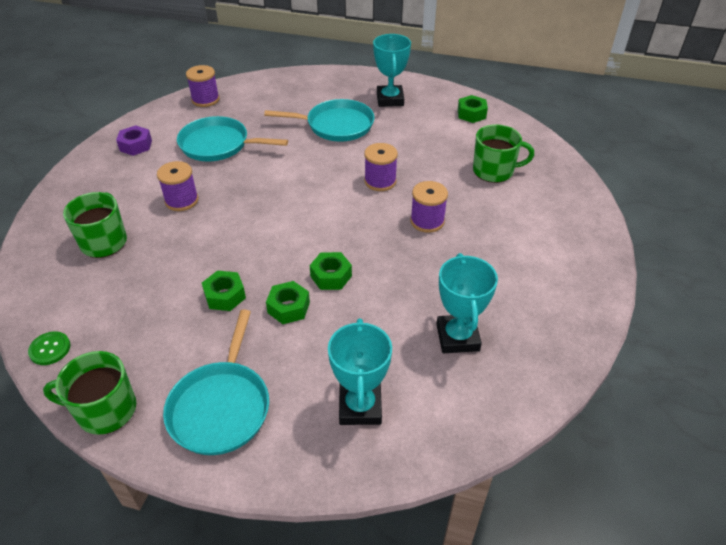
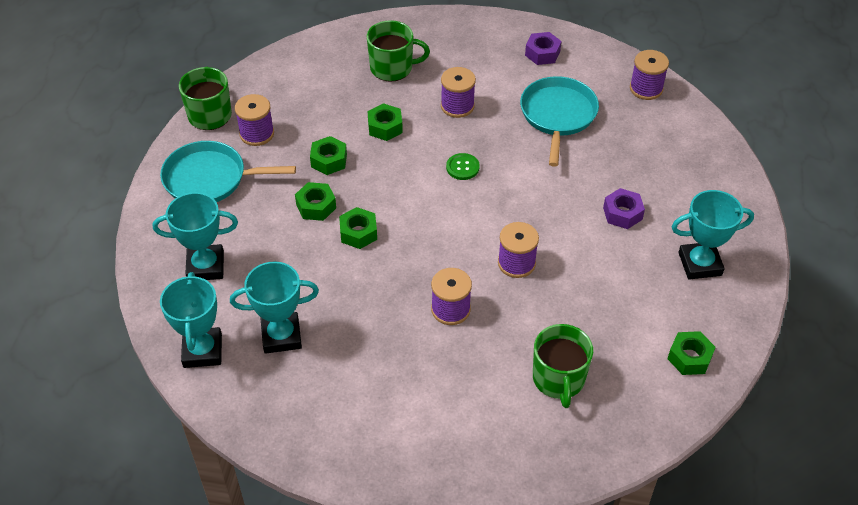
camera: 85 degrees right, 5 degrees up
(50, 349) = (268, 69): green button -> green button (462, 167)
(160, 360) = (257, 134): none -> purple spool
(191, 251) = (385, 127): none -> green nut
(336, 125) = (622, 213): turquoise pan -> purple nut
(478, 406) = (202, 351): none -> turquoise trophy

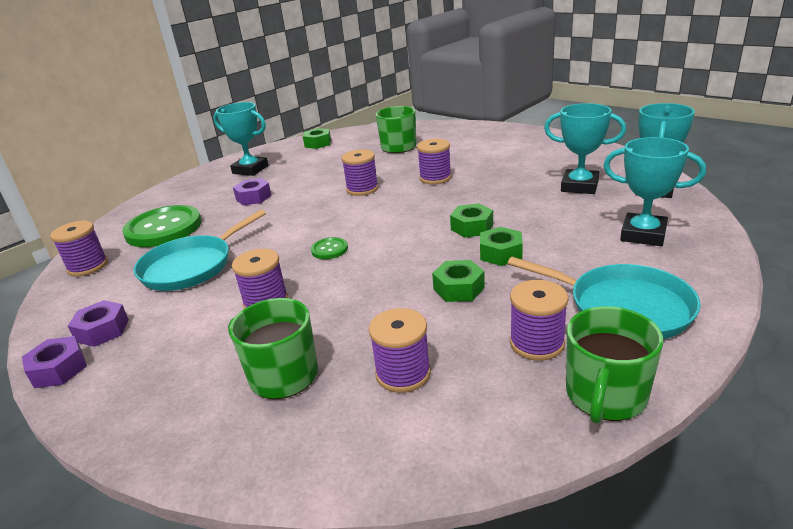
camera: 145 degrees left, 20 degrees down
(324, 91) = (403, 373): none -> purple spool
(385, 127) = (366, 304): green nut -> none
(529, 28) = (59, 369): none -> purple nut
(650, 144) = (163, 228): none -> green button

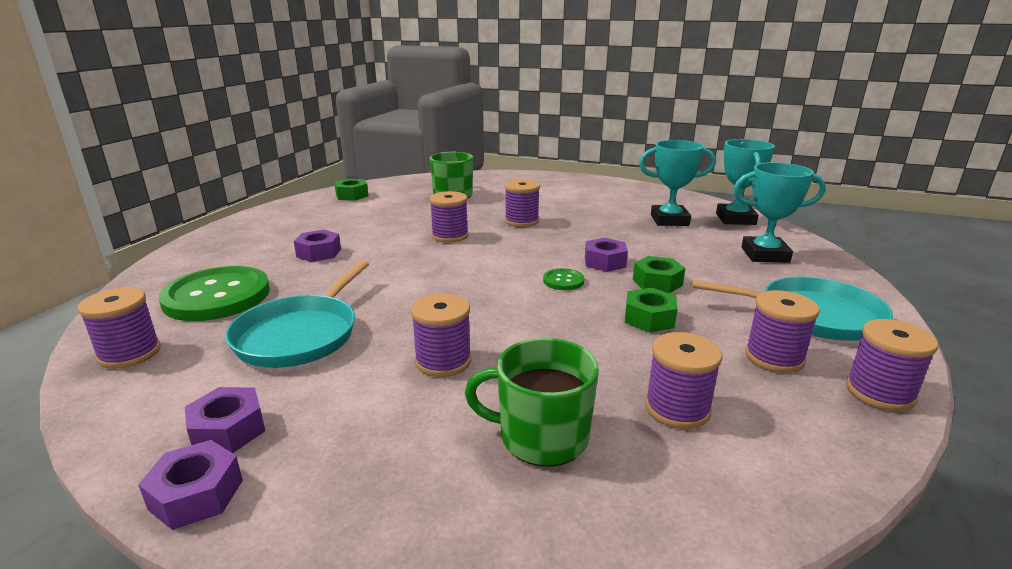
camera: 25 degrees left, 5 degrees down
(250, 170) = (287, 225): turquoise trophy -> none
(329, 249) = (469, 297): green button -> green button (563, 281)
(472, 227) = (605, 262): green nut -> purple nut
(605, 395) = (879, 392): green mug -> purple spool

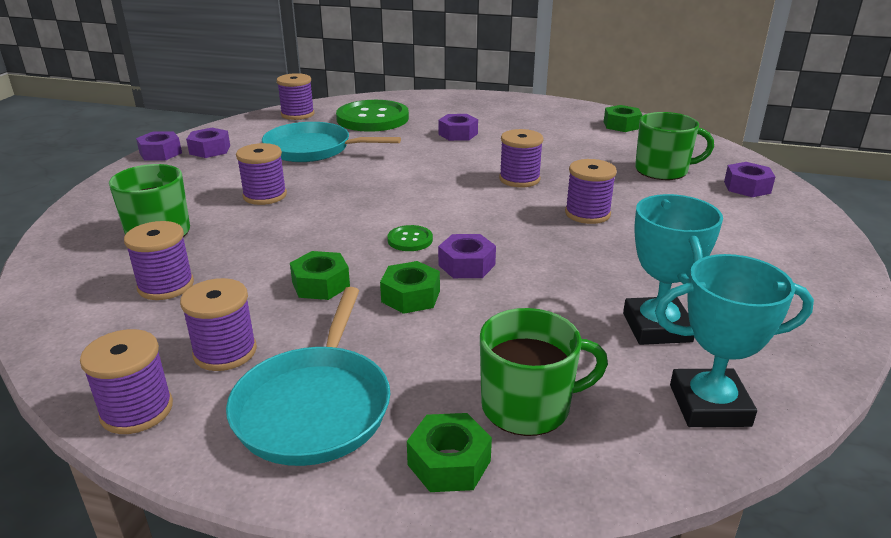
camera: 85 degrees right, 5 degrees up
(489, 181) = (747, 187): none -> purple nut
(765, 255) = (528, 406): turquoise trophy -> green mug
(829, 276) = (449, 463): none -> green nut

